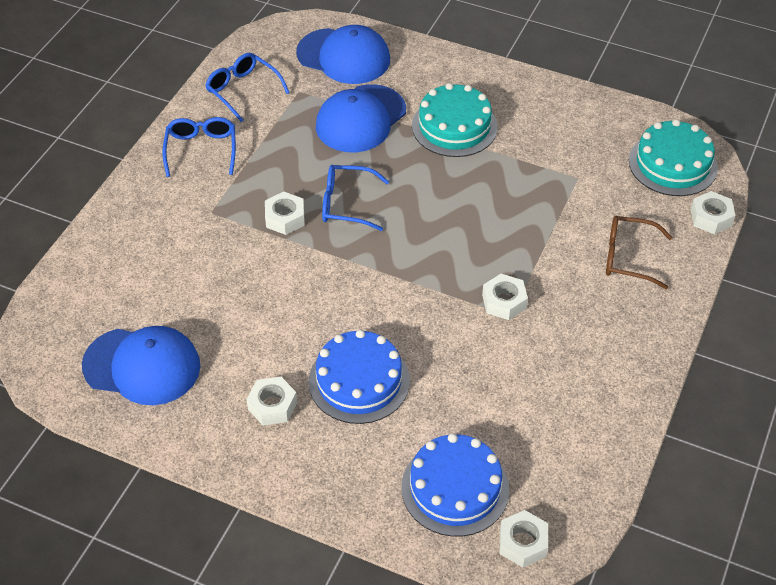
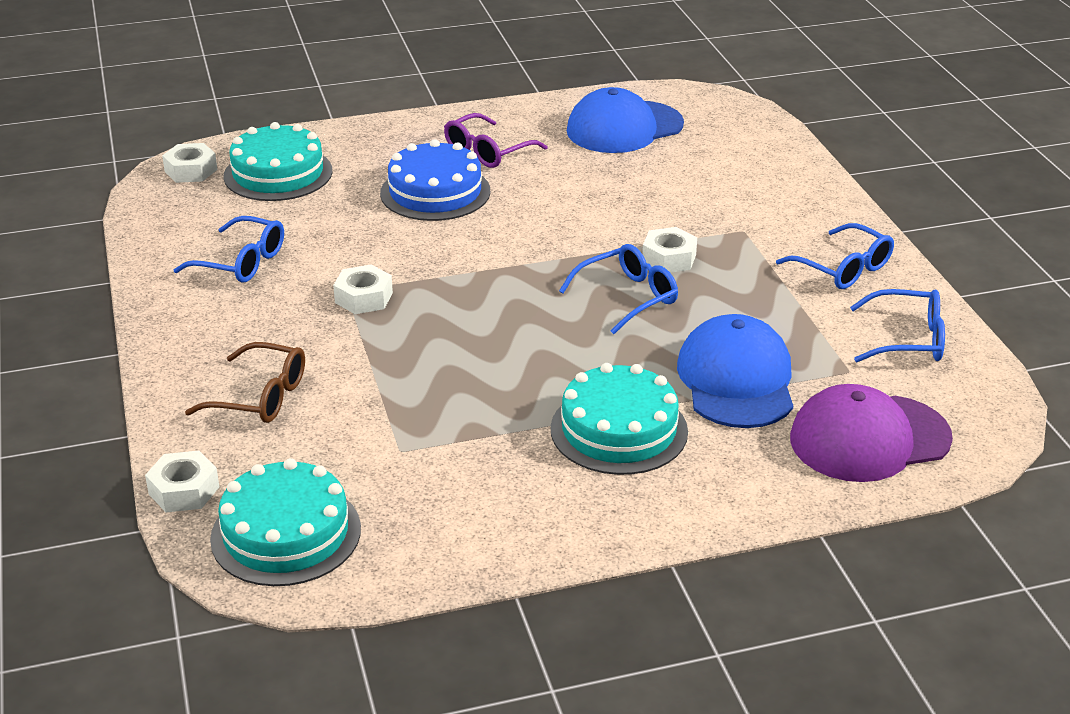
camera: 140 degrees right, 15 degrees down
(272, 406) = (487, 152): white nut -> purple glasses
(343, 56) = (869, 438): blue cap -> purple cap
(455, 488) = (278, 173): blue cake -> turquoise cake
(559, 390) = (242, 262): none -> blue glasses
(628, 257) = (261, 397): brown glasses -> brown glasses turned 45 degrees clockwise

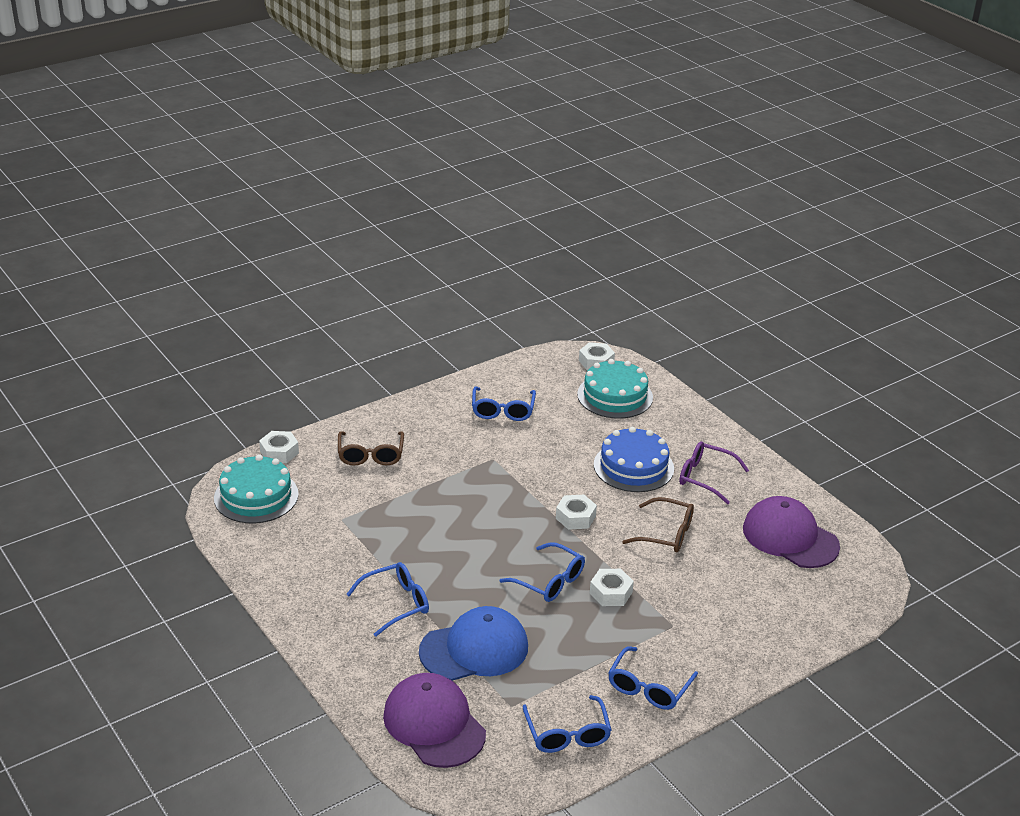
camera: 70 degrees right, 0 degrees up
(363, 298) = (489, 467): white nut -> white nut (575, 517)
(578, 199) = (666, 534): none -> brown glasses
(619, 430) = (396, 603): turquoise cake -> blue glasses
(624, 128) = (790, 537): blue cap -> purple cap

